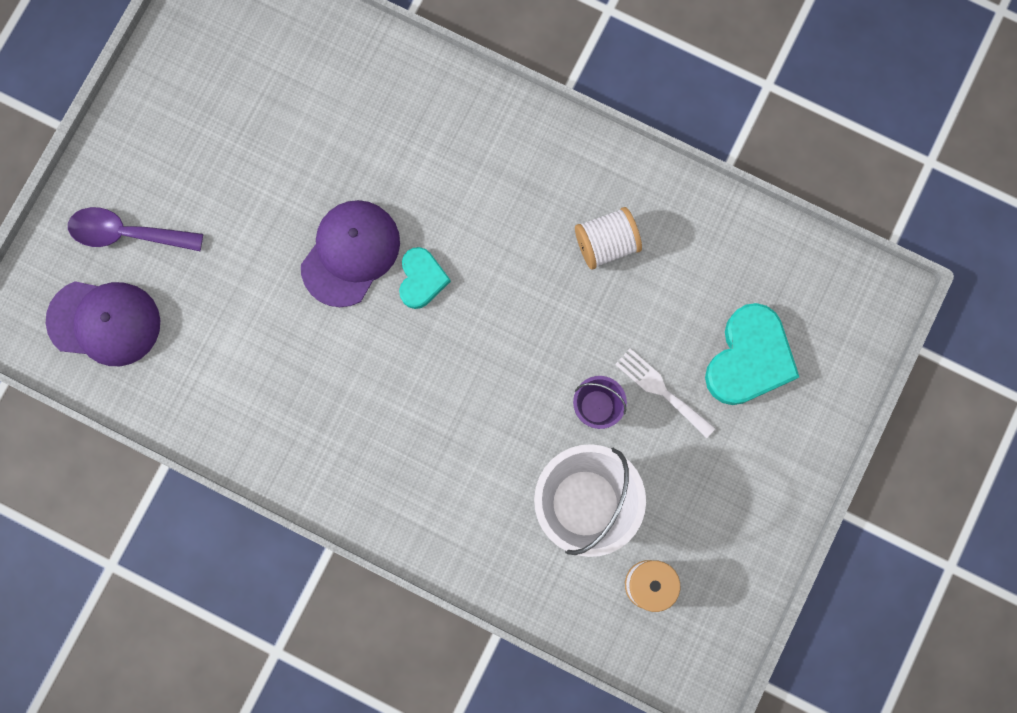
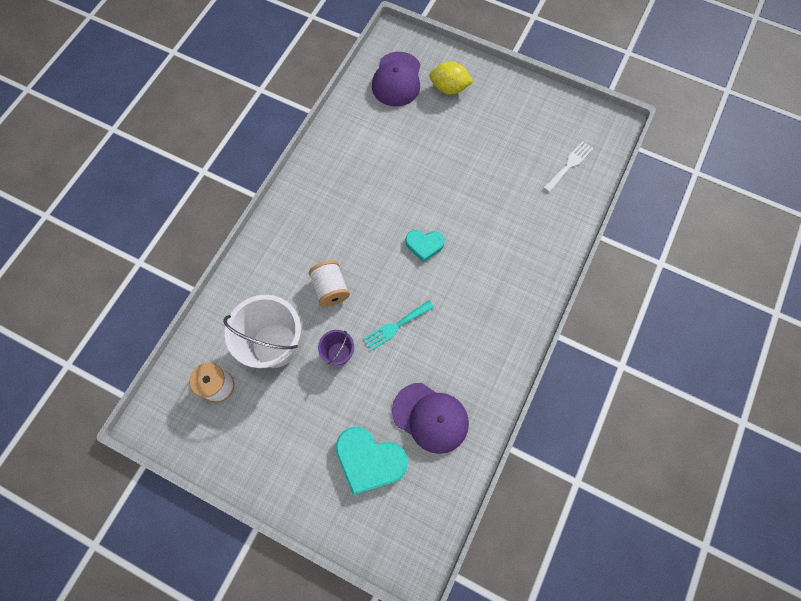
camera: 90 degrees right, 10 degrees down
(127, 233) = (449, 88): purple spoon -> yellow lemon
(350, 253) = (440, 204): purple cap -> purple cap (430, 417)
(554, 323) = (396, 326): none -> turquoise fork
(606, 243) = (451, 361): white spool -> white spool (330, 288)
(661, 390) = (348, 397): white fork -> white fork (569, 165)

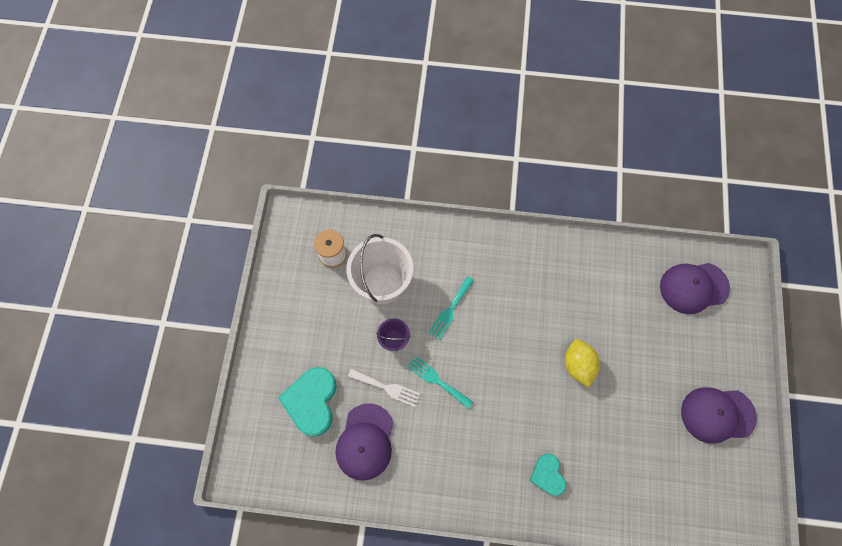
camera: 70 degrees right, 0 degrees up
(330, 288) = (450, 310): white spool -> turquoise fork
(424, 245) = (526, 378): turquoise heart -> turquoise heart (547, 475)
(449, 88) = (710, 342): yellow lemon -> yellow lemon (578, 365)
(511, 109) = (717, 414): none -> purple cap
(569, 165) = (681, 498): white fork -> white fork (387, 388)

